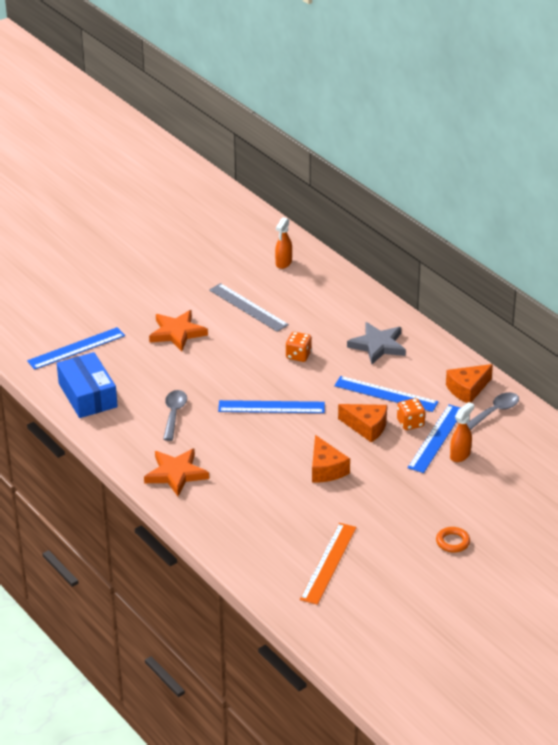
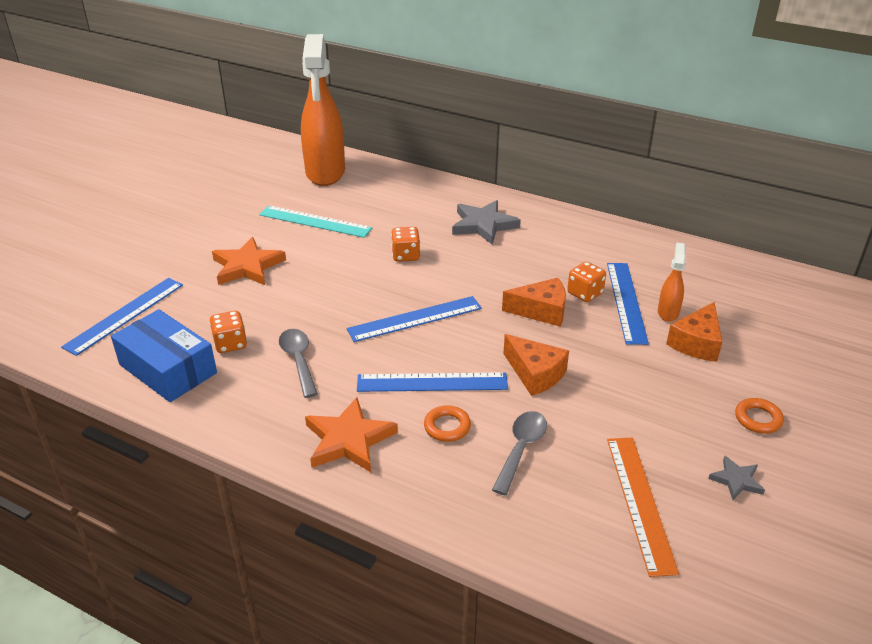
camera: 25 degrees left, 0 degrees up
(136, 389) = (230, 344): none -> orange dice
(242, 484) = (447, 426): none -> orange ring
(248, 307) = (315, 221): grey ruler -> turquoise ruler
(283, 263) = (325, 173): orange spray bottle -> orange spray bottle, size x2.33
(386, 394) = (532, 270): blue ruler -> blue ruler (432, 382)
(401, 571) = (736, 480): none -> grey star
(467, 389) = (611, 244): orange cheese -> orange cheese (696, 343)
(494, 412) = (659, 258): grey spoon -> grey spoon (521, 449)

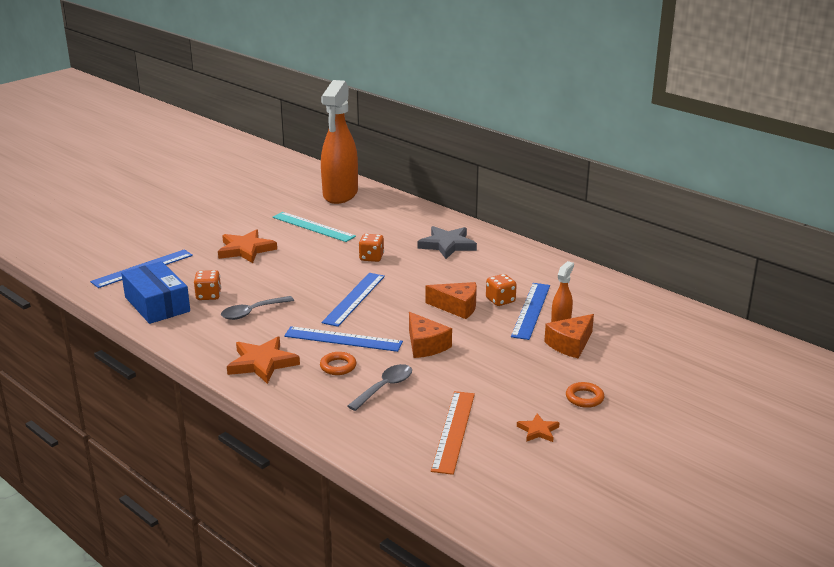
camera: 15 degrees right, 10 degrees down
(298, 360) = (252, 312): grey spoon -> grey spoon turned 120 degrees counterclockwise
(415, 318) = (354, 299): blue ruler -> blue ruler turned 60 degrees counterclockwise
(736, 480) = (538, 430): grey star -> orange star

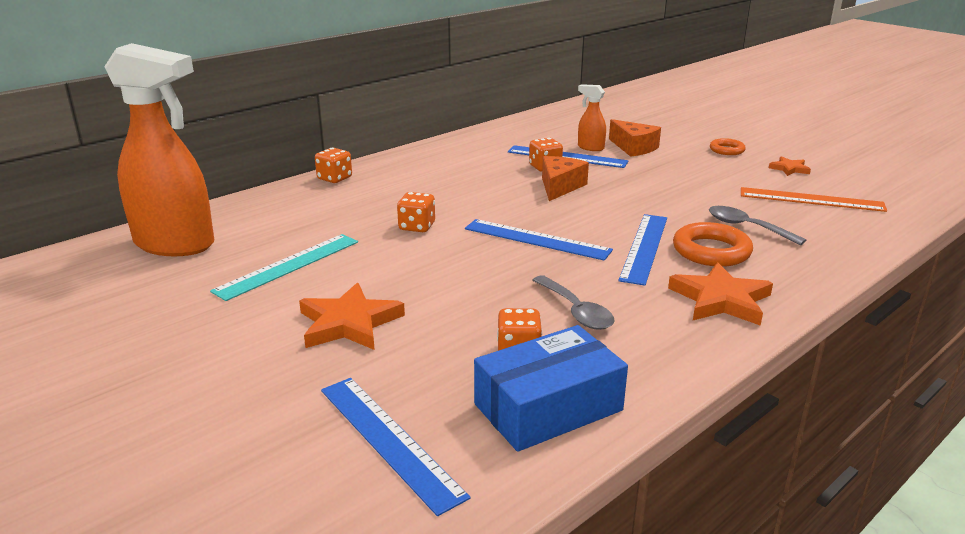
camera: 85 degrees left, 0 degrees up
(338, 366) = (711, 251): orange ring -> orange ring, size x1.68
(425, 345) = (649, 205): orange cheese -> none
(447, 245) = (396, 184): grey star -> none
(452, 224) = (334, 178): none -> orange dice

